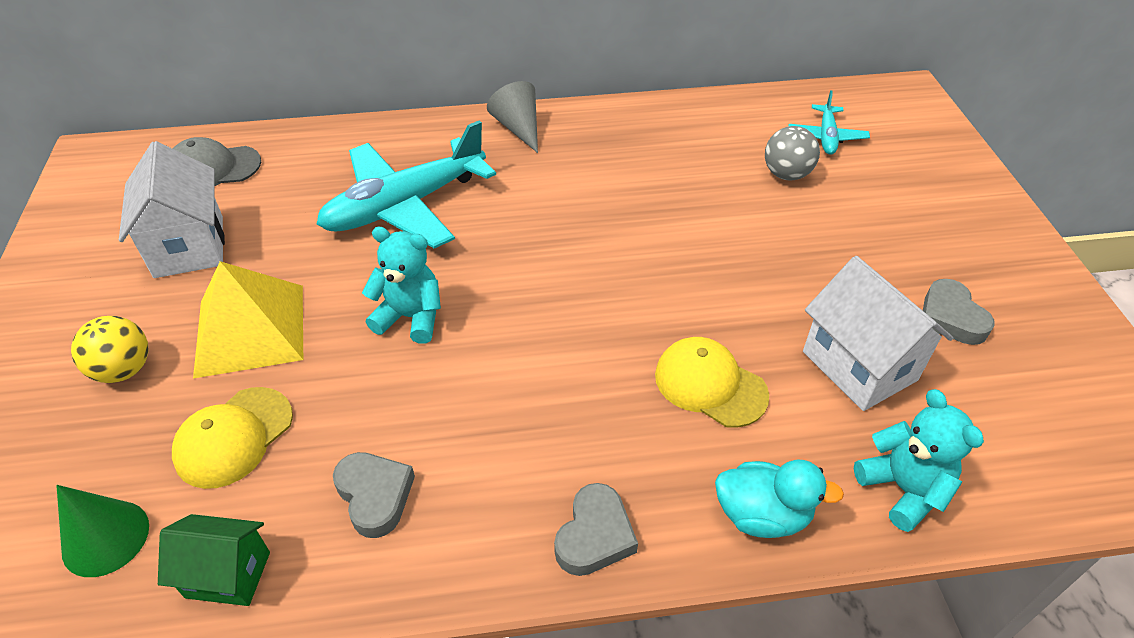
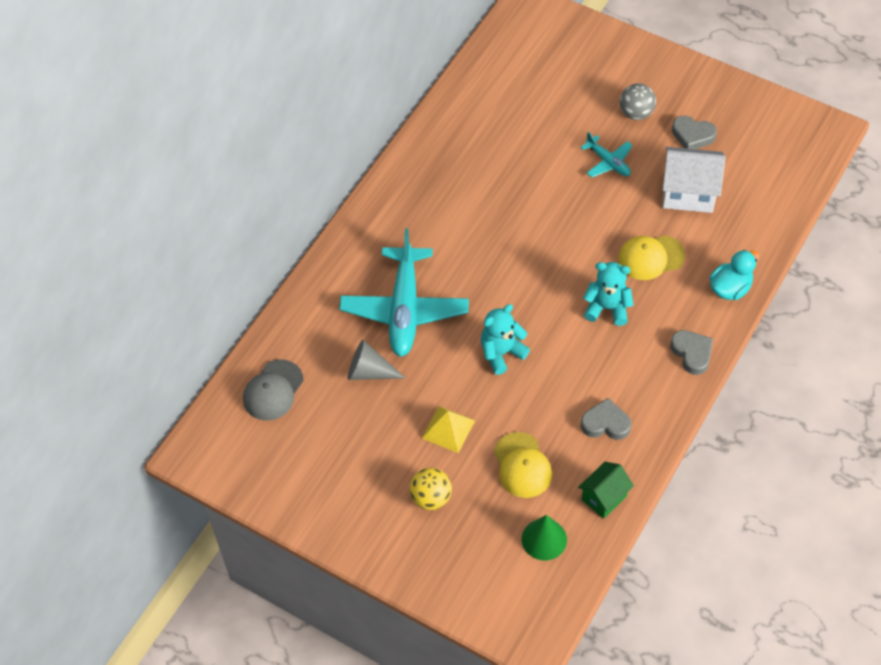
camera: 50 degrees left, 10 degrees up
(189, 246) = (346, 432): white house -> none
(250, 330) = (448, 429): yellow pyramid -> yellow pyramid, size x0.61
(518, 128) = (380, 212): grey cone -> grey cone (369, 372)
(786, 174) = (541, 118): grey ball -> grey ball (636, 113)
(826, 137) = (528, 75): turquoise plane -> turquoise plane (608, 162)
(903, 489) = (758, 231): turquoise teddy bear -> turquoise teddy bear (607, 308)

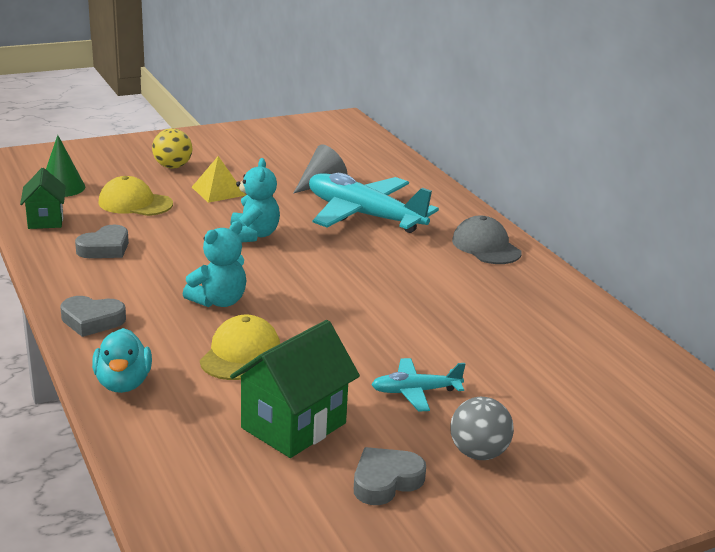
camera: 120 degrees right, 30 degrees down
(273, 390) = (357, 151): grey cap -> grey cap (486, 246)
(688, 193) = (294, 425): white house -> green house

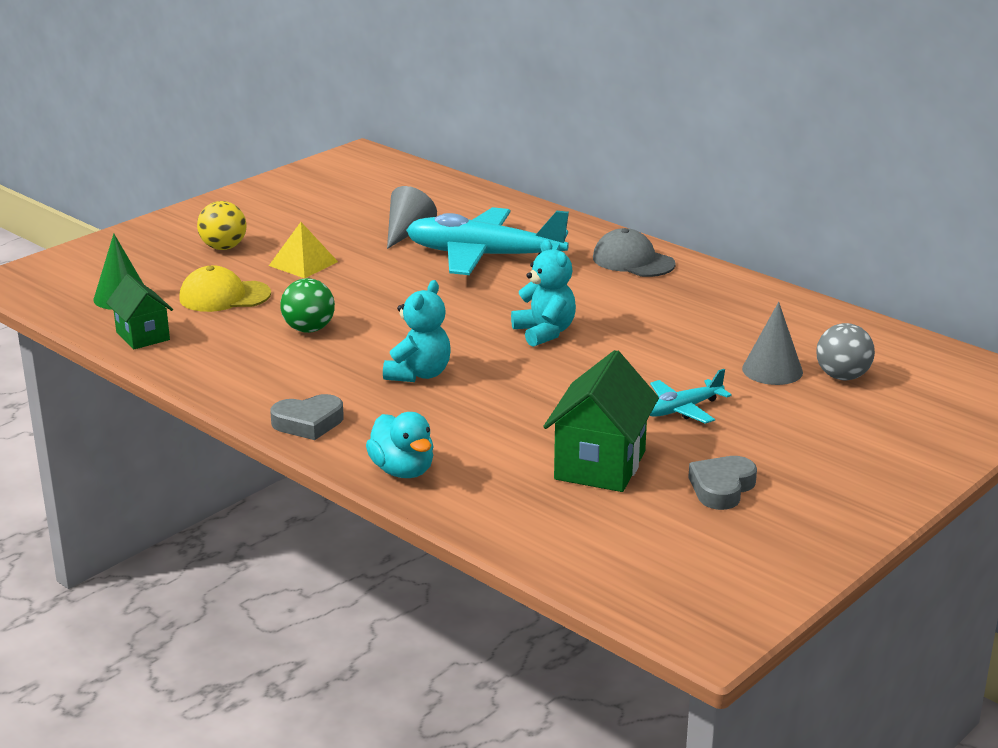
camera: 20 degrees left, 0 degrees up
(105, 248) = (243, 350): grey heart -> none
(170, 243) = (309, 329): none -> green ball
(240, 354) = (489, 417): yellow cap -> none
(253, 235) = (388, 301): turquoise teddy bear -> turquoise teddy bear (544, 332)
(478, 453) = (780, 445): grey ball -> grey ball (842, 377)
(531, 375) = (772, 370): none -> grey cone

